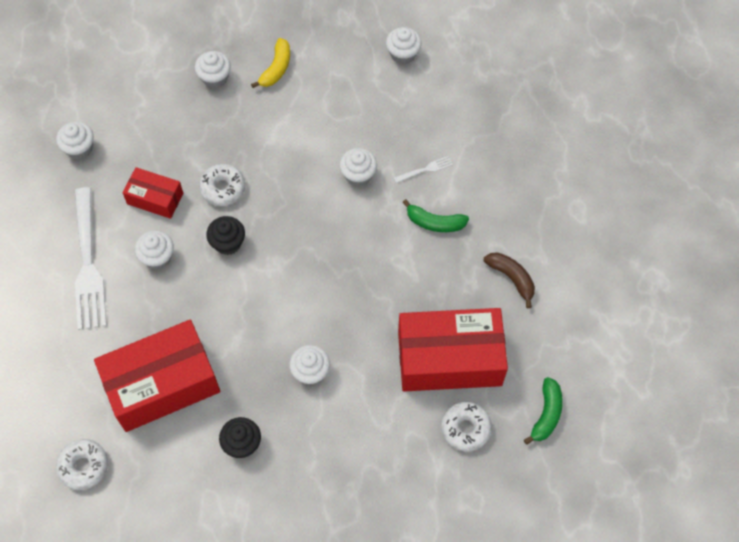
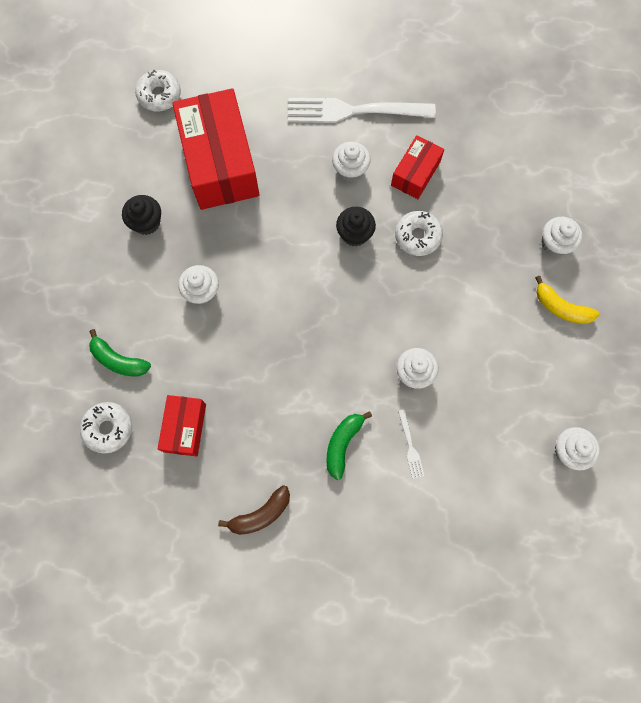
camera: 100 degrees right, 10 degrees up
(79, 148) = (482, 112): white cupcake -> none
(449, 358) = (185, 428): red box -> red box, size x0.52
(546, 414) = (102, 515): green banana -> green banana (119, 360)

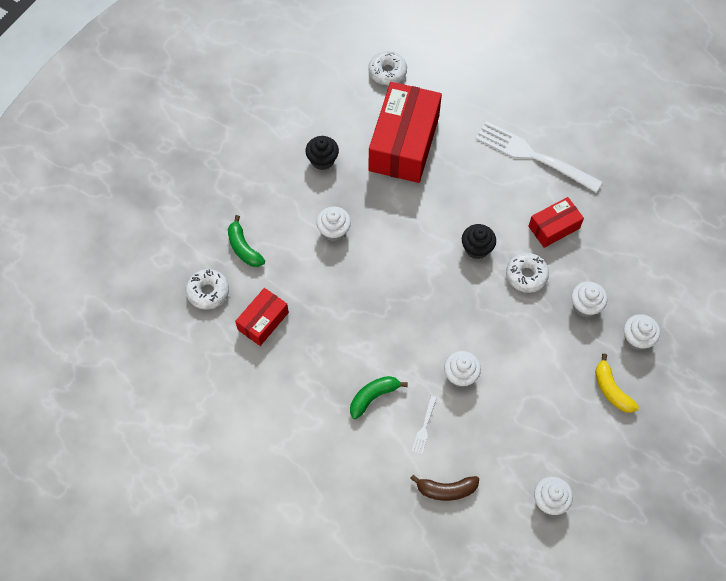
camera: 30 degrees right, 10 degrees down
(261, 514) = (282, 412): brown banana -> brown banana (446, 489)
(350, 170) = (502, 199): white cupcake -> white cupcake (585, 306)

